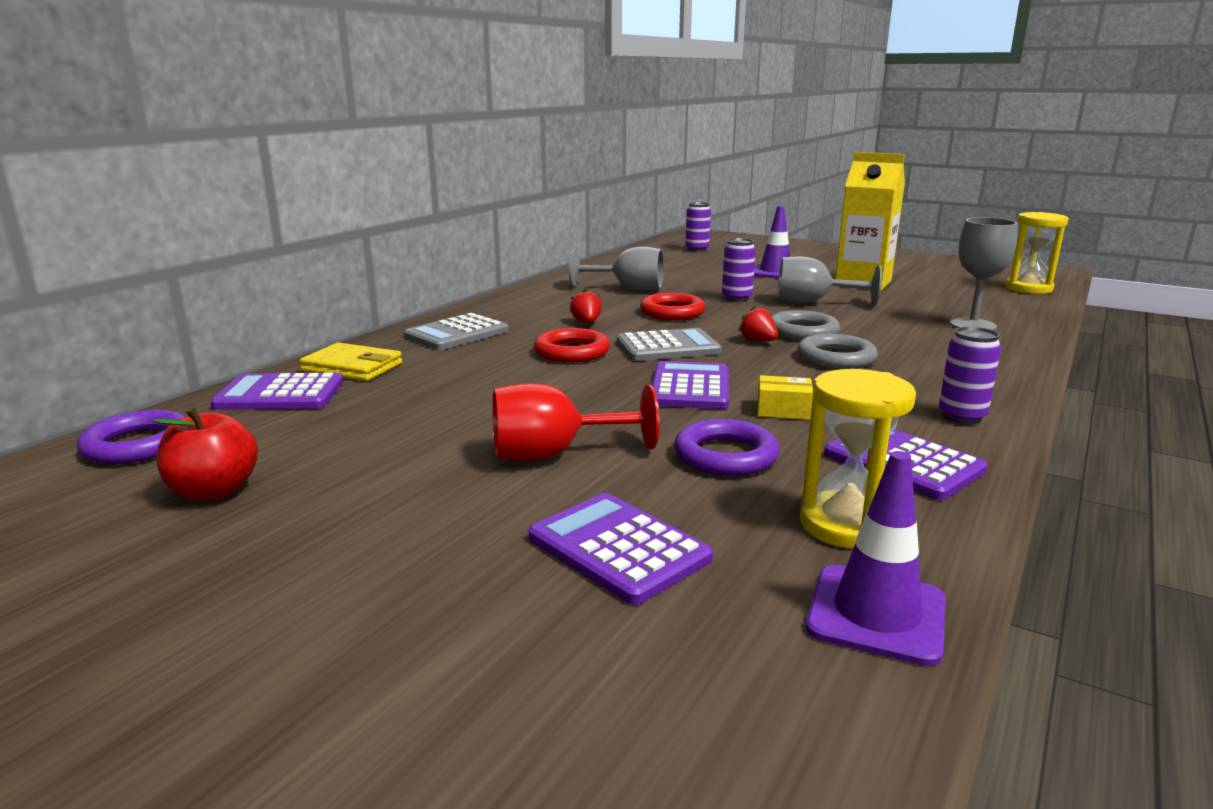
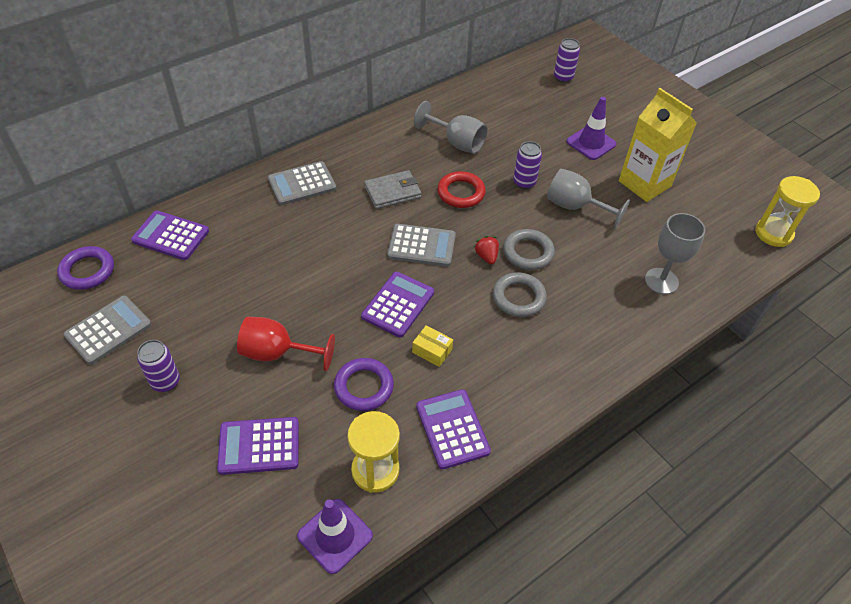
camera: 20 degrees right, 30 degrees up
(214, 491) = (108, 330): red apple -> grey calculator
(352, 367) = (221, 213): yellow wallet -> none
(572, 352) = (357, 233): red ring -> none
(586, 323) = (392, 192): red strawberry -> grey wallet
(618, 548) = (259, 446): purple calculator -> purple calculator turned 75 degrees counterclockwise
(962, 417) = (531, 396): purple can -> purple can (165, 382)

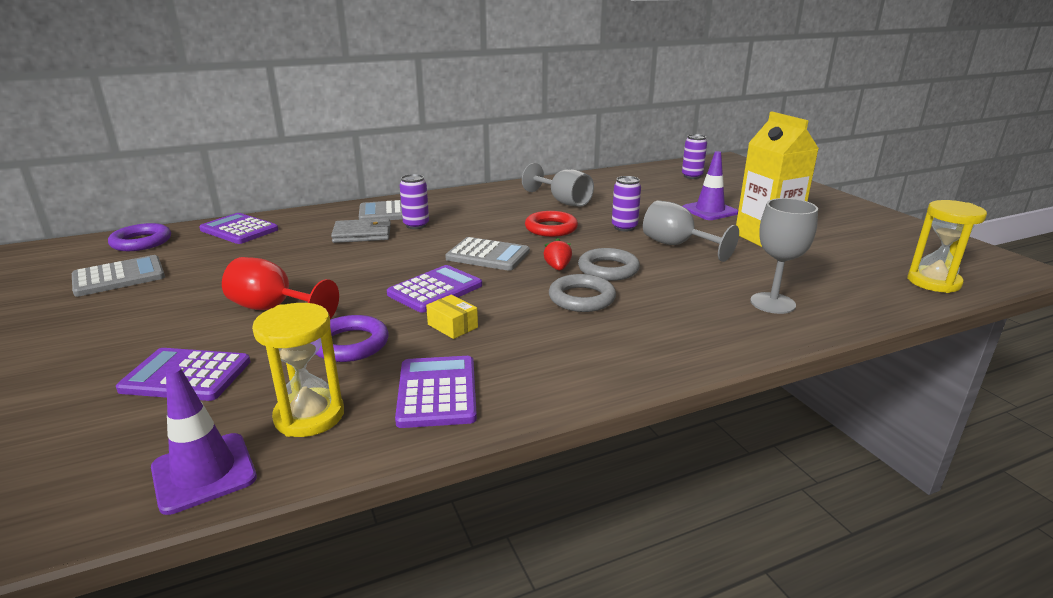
camera: 15 degrees right, 25 degrees down
(165, 382) = (136, 316): purple can -> purple can (416, 225)
(392, 192) = (478, 223): grey wallet -> grey wallet (362, 234)

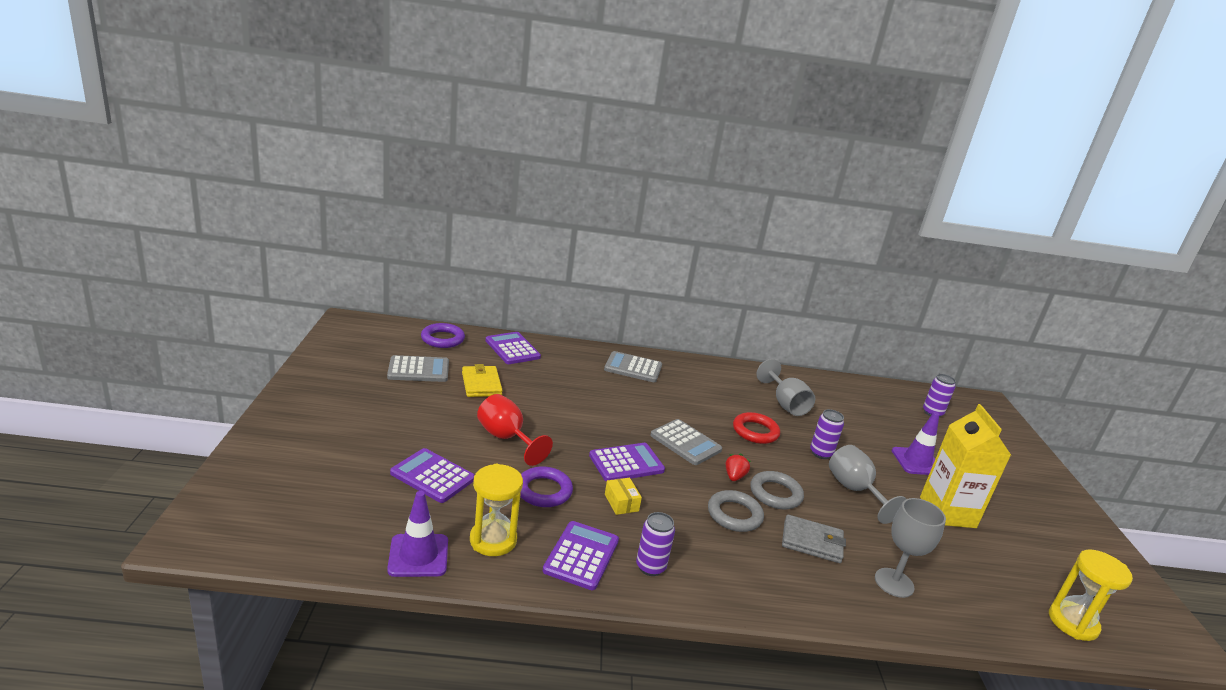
camera: 20 degrees right, 0 degrees up
(214, 269) = (481, 384): none -> yellow wallet
(362, 234) = (599, 385): grey wallet -> grey wallet (812, 542)
(416, 225) = (646, 389): purple can -> purple can (650, 567)

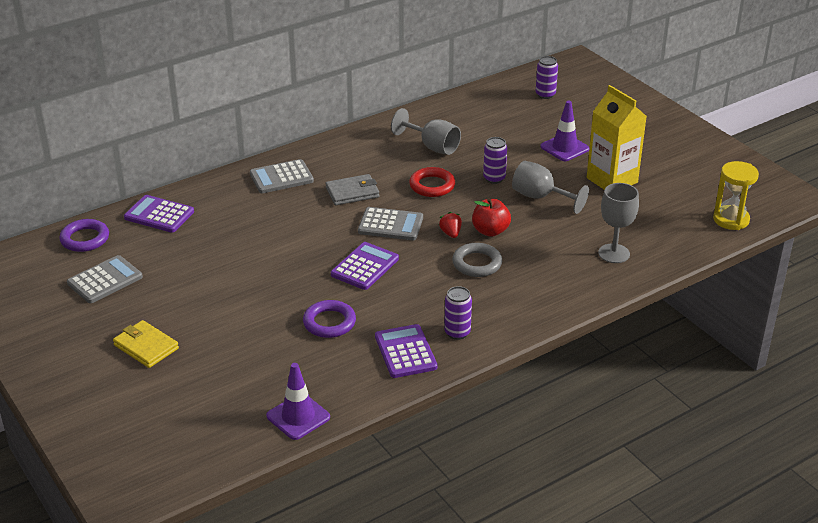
camera: 30 degrees left, 10 degrees up
(432, 476) = (236, 359): purple calculator -> none
(481, 384) = (175, 263): yellow wallet -> yellow wallet (146, 347)
(493, 540) = (335, 377): yellow hourglass -> none
(507, 439) = (254, 298): red goblet -> none
(621, 502) = (393, 299): yellow box -> none
(775, 494) = (490, 231): grey ring -> red apple
(812, 542) = (543, 254): grey wallet -> grey wallet (352, 192)

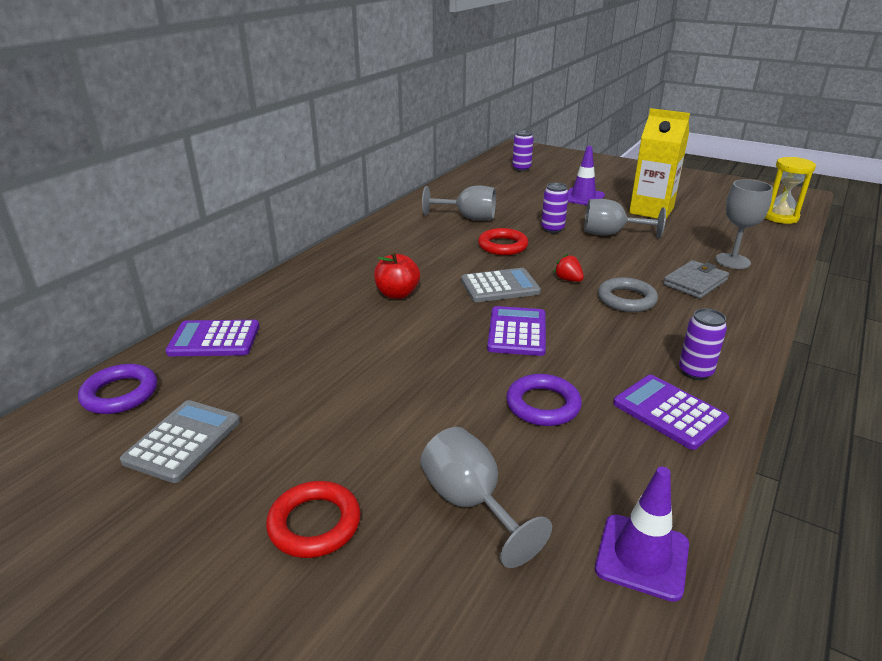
camera: 25 degrees left, 5 degrees down
(146, 347) = (314, 524): yellow wallet -> red ring
(234, 364) = (471, 504): none -> grey goblet
(281, 177) = (339, 271): grey calculator -> none
(352, 192) = (429, 268): grey wallet -> grey wallet (695, 282)
(490, 231) = (602, 269): red apple -> red apple (397, 294)

